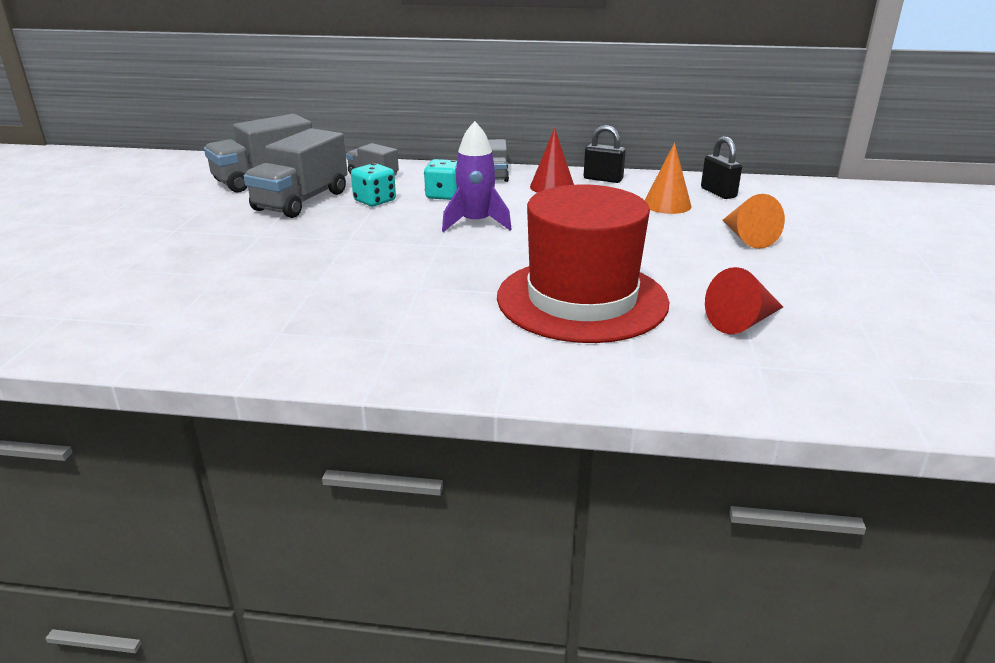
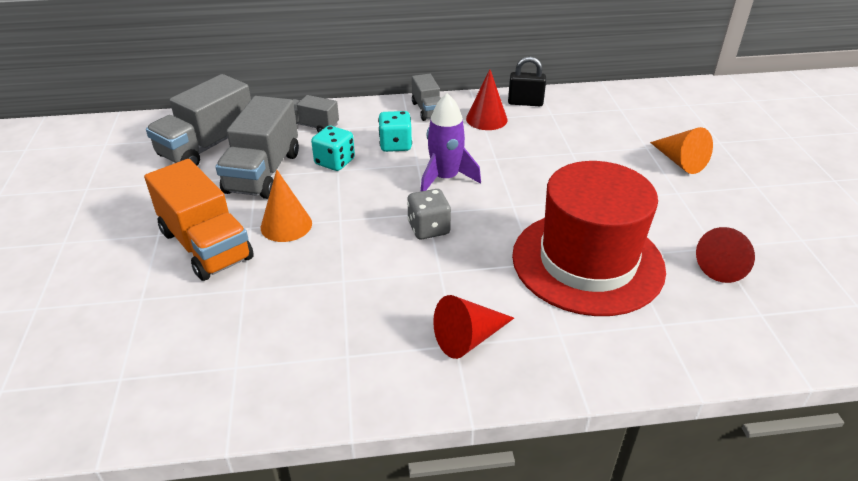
camera: 15 degrees left, 10 degrees up
(210, 242) = (206, 245): none -> orange truck
(409, 337) = (468, 338): none -> red cone
(431, 255) = (428, 228): none -> grey dice
(667, 205) = (596, 129): orange cone -> orange cone (286, 225)
(718, 193) = (629, 107): black padlock -> none

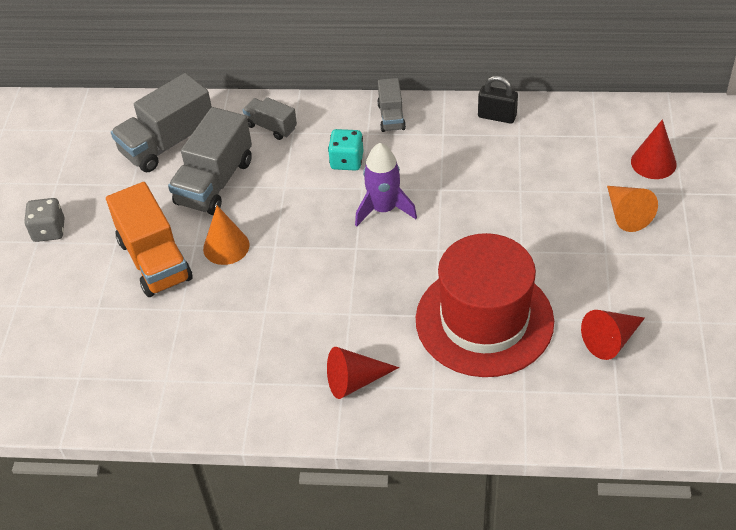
camera: 15 degrees right, 10 degrees up
(335, 162) = (283, 176): turquoise dice -> none
(428, 228) = (352, 266): grey dice -> grey dice (49, 231)
(486, 119) = (448, 136): red cone -> red cone (653, 163)

